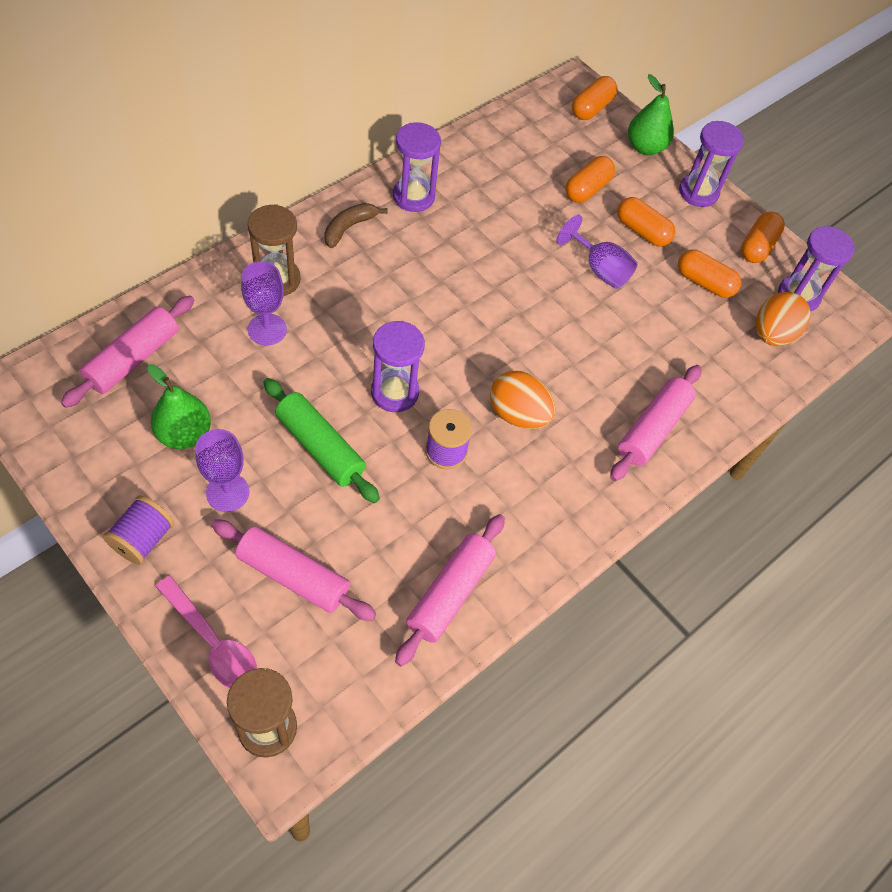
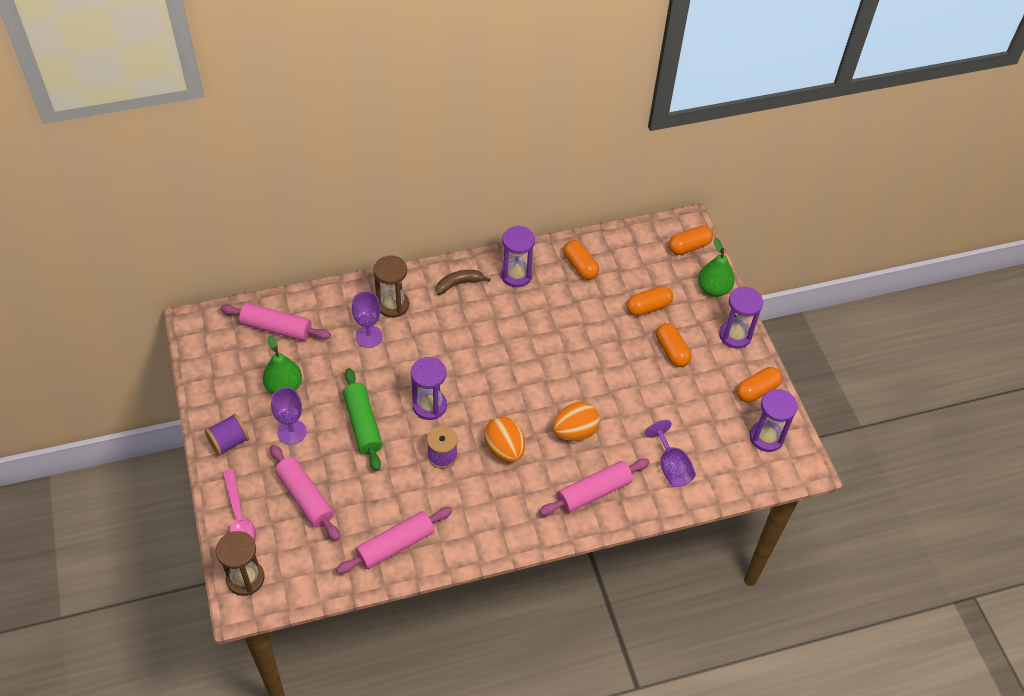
camera: 30 degrees right, 5 degrees down
(133, 358) = (276, 328): pink rolling pin -> pink rolling pin turned 45 degrees clockwise
(599, 269) = (622, 369): purple goblet -> purple goblet (671, 467)
(704, 282) = (697, 404): orange capsule -> orange capsule (580, 266)
(772, 334) = (727, 458): orange egg -> orange egg (575, 432)

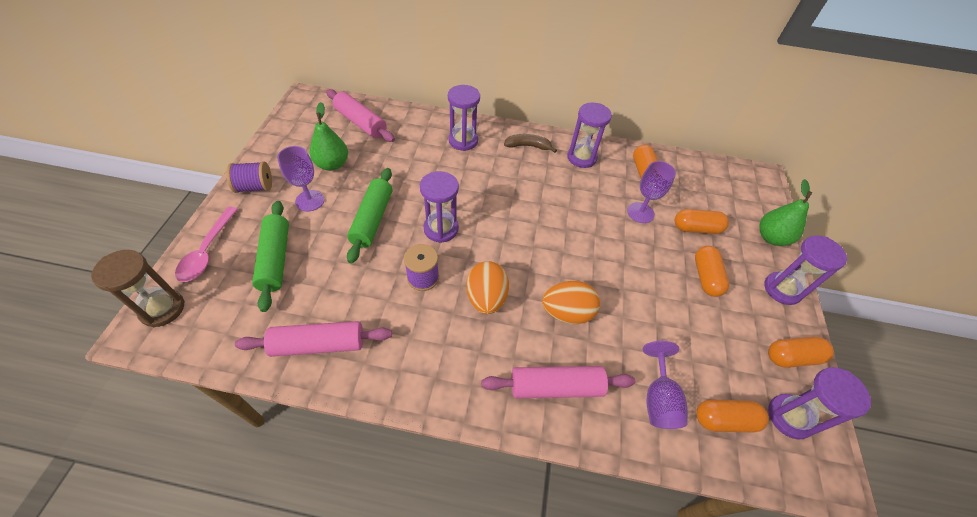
camera: 25 degrees right, 0 degrees up
(305, 497) = (275, 259): pink rolling pin -> green rolling pin
(369, 336) = (427, 155): purple goblet -> purple goblet (640, 212)
(393, 305) = (463, 141): brown hourglass -> purple hourglass
(689, 247) = (757, 193): orange capsule -> orange capsule (724, 420)

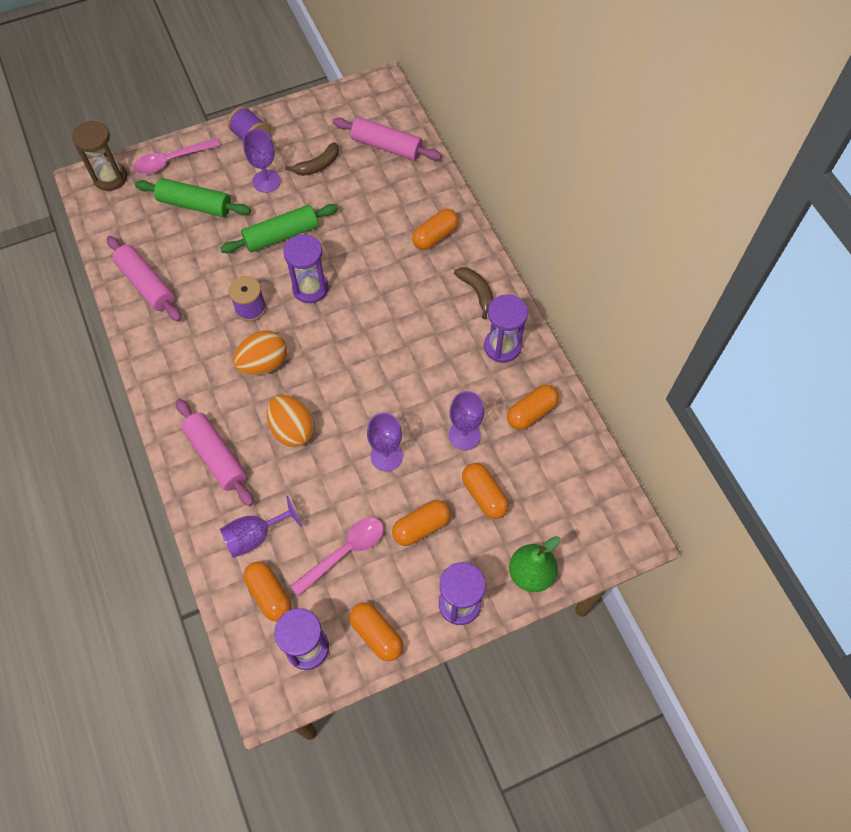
camera: 60 degrees right, 10 degrees up
(275, 259) = (195, 204): green rolling pin -> green rolling pin turned 60 degrees clockwise
(332, 164) = (318, 165): green pear -> brown banana
(361, 122) = (387, 146): pink rolling pin -> pink rolling pin turned 75 degrees counterclockwise
(463, 141) = (435, 236): purple hourglass -> orange capsule
(631, 265) = (386, 456): none -> purple goblet
(706, 339) = (344, 552): none -> pink spoon

